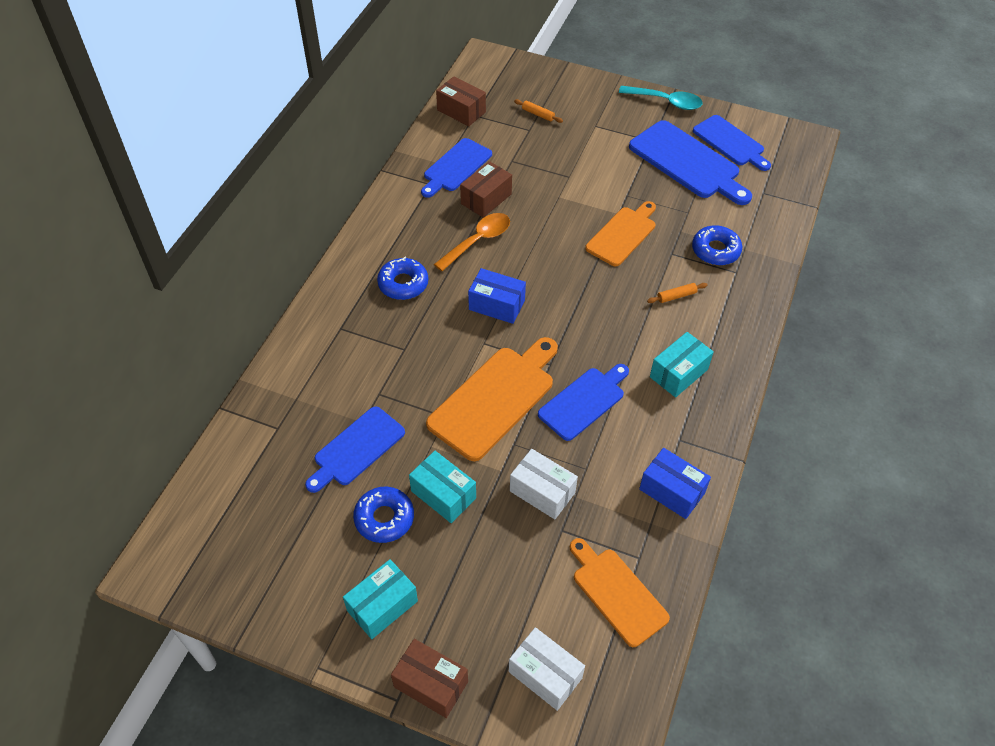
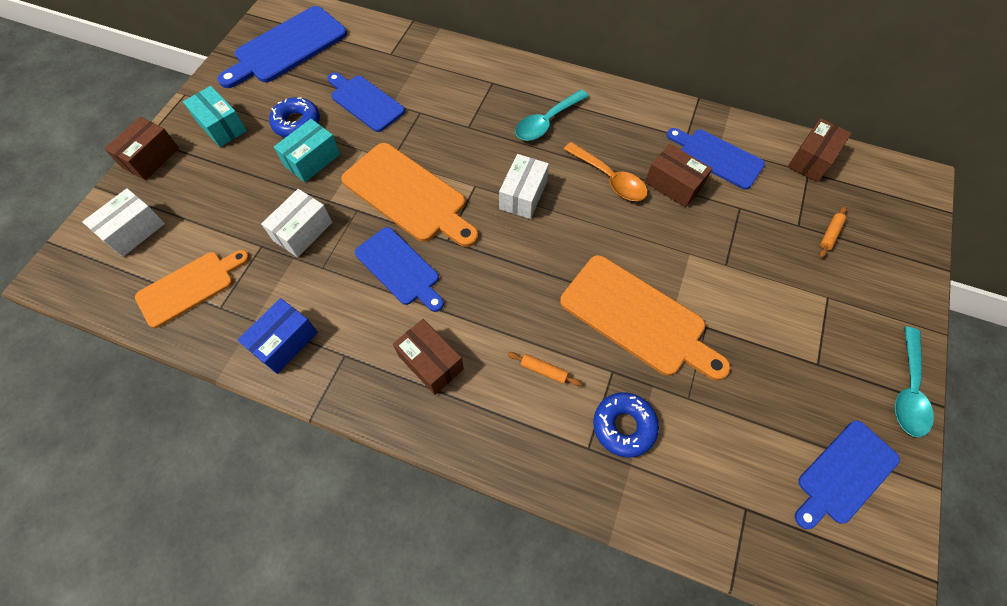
camera: 90 degrees right, 10 degrees up
(403, 284) = (547, 122): blue donut -> turquoise spoon
(497, 305) = (523, 195): blue box -> white box
(622, 234) = (637, 318): orange cutting board -> orange cutting board, size x1.51
(676, 296) = (543, 370): orange rolling pin -> orange rolling pin turned 45 degrees counterclockwise
(678, 373) = (431, 362): turquoise box -> brown box
(687, 162) = (785, 407): blue cutting board -> blue cutting board (287, 47)

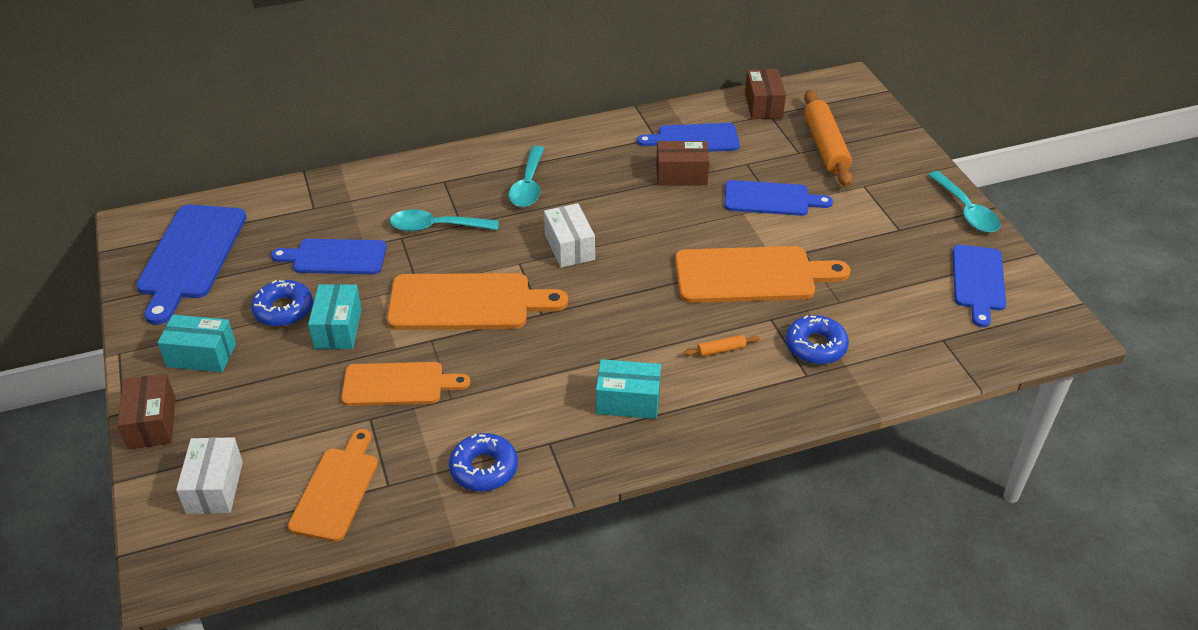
camera: 40 degrees left, 20 degrees down
(285, 342) = (484, 468): blue box -> blue donut
(303, 231) = (398, 384): white box -> orange cutting board
(399, 268) = (523, 357): blue cutting board -> blue cutting board (771, 199)
(431, 362) = (628, 401): brown box -> turquoise box
(450, 118) = (436, 227): none -> turquoise spoon
(609, 178) = (627, 197): orange spoon -> none
(830, 234) = (825, 147): orange rolling pin -> orange rolling pin, size x2.33

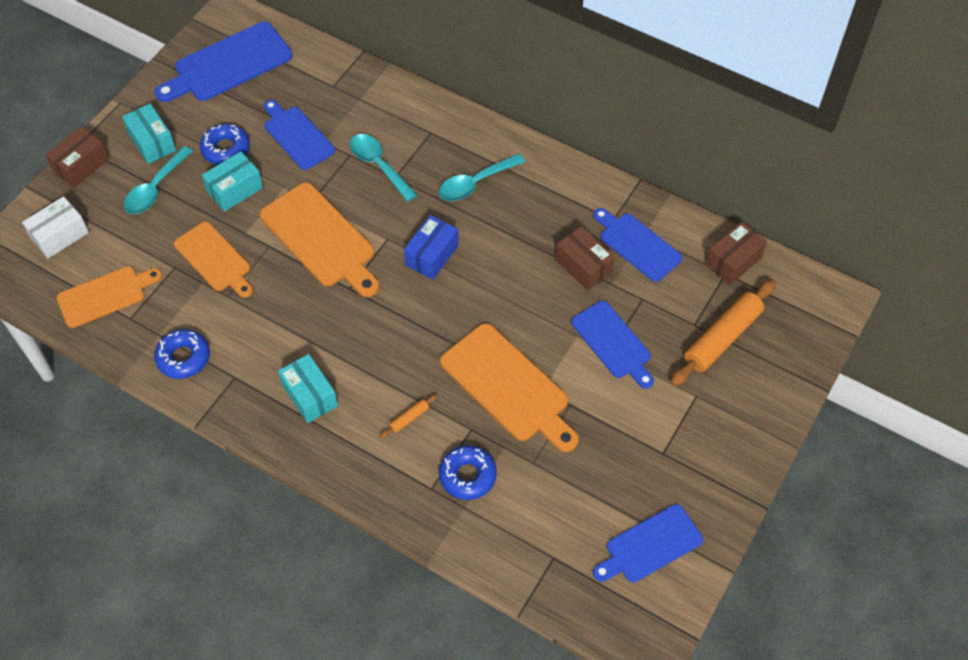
camera: 50 degrees right, 15 degrees up
(569, 247) = (432, 255): white box -> blue box
(721, 350) = (409, 418): orange rolling pin -> orange rolling pin turned 75 degrees counterclockwise
(966, 211) = (737, 488): turquoise spoon -> turquoise spoon (155, 188)

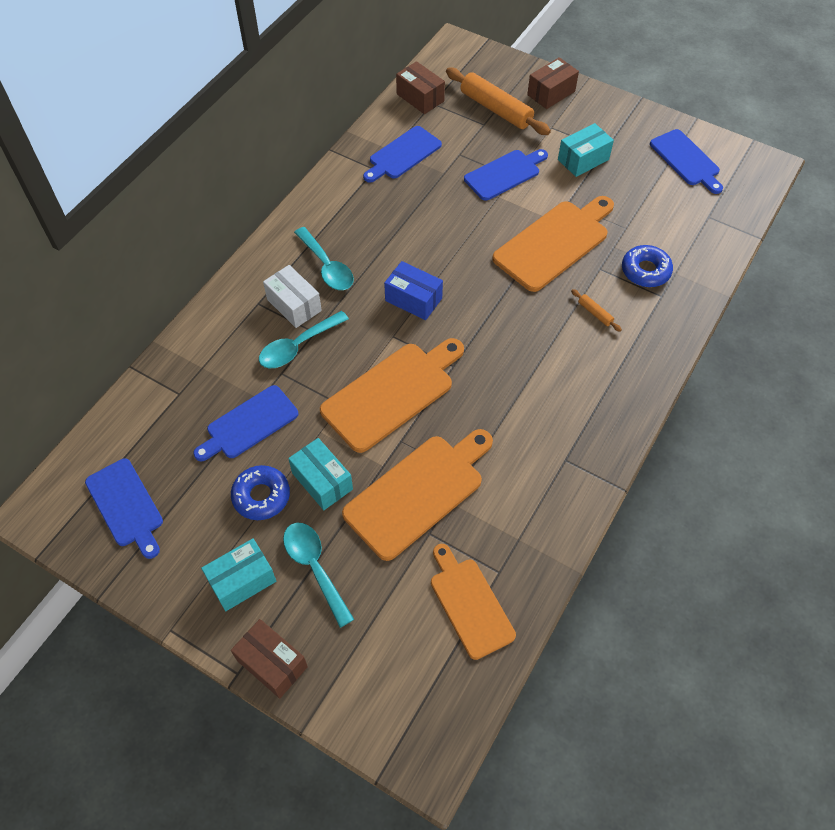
camera: 90 degrees left, 0 degrees up
(60, 235) = (382, 672): white box -> white box (294, 305)
(155, 188) = (315, 568): turquoise spoon -> turquoise spoon turned 150 degrees counterclockwise
(183, 358) = (546, 510): blue donut -> none
(215, 259) = (418, 492): orange cutting board -> orange cutting board, size x1.51
(228, 64) = (126, 506): blue cutting board -> blue cutting board, size x0.66
(310, 395) = (579, 392): turquoise box -> turquoise box (583, 159)
(583, 266) = (426, 190): brown box -> brown box (551, 93)

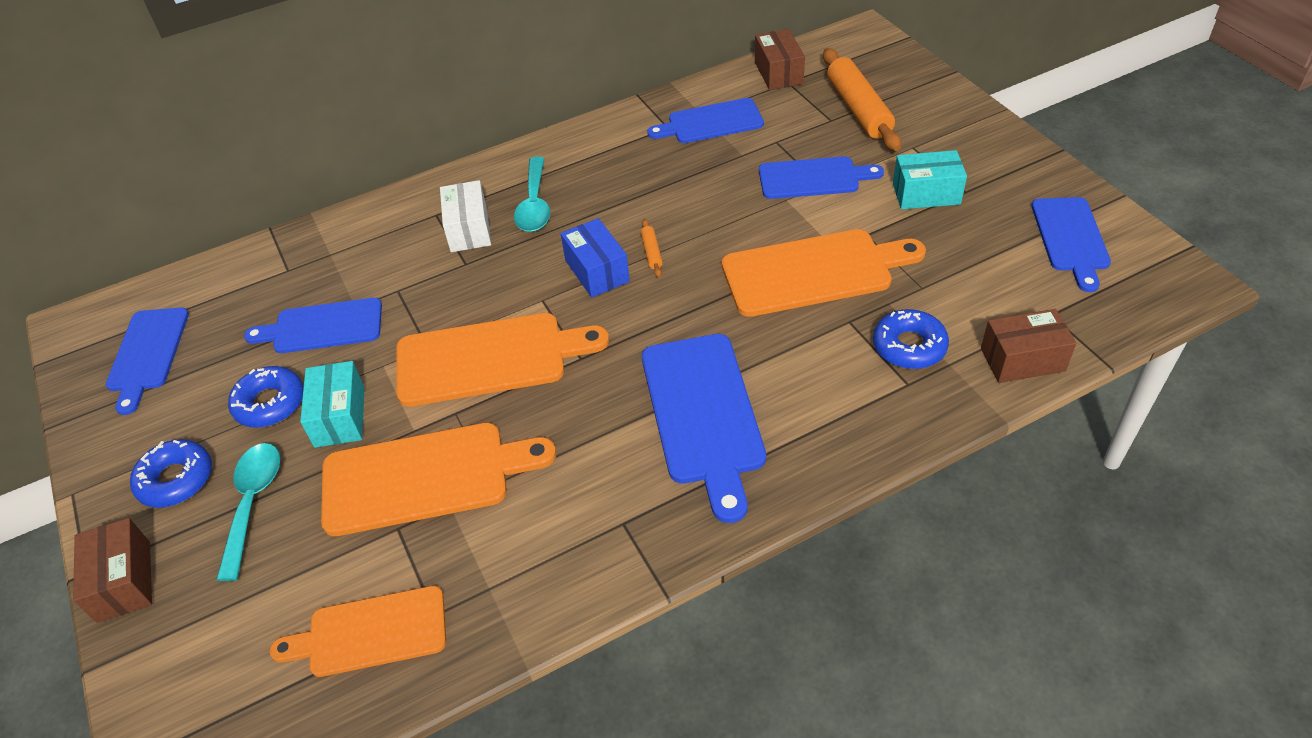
camera: 35 degrees right, 10 degrees down
(242, 581) = (176, 479): turquoise box -> blue donut
(298, 346) = (437, 271): turquoise spoon -> none
(469, 604) = (370, 633): orange cutting board -> orange cutting board turned 105 degrees counterclockwise
(551, 93) = (942, 112): brown box -> brown box (1022, 360)
(559, 369) = (703, 414): none -> blue cutting board
(595, 313) = (801, 369): orange rolling pin -> orange rolling pin (652, 252)

